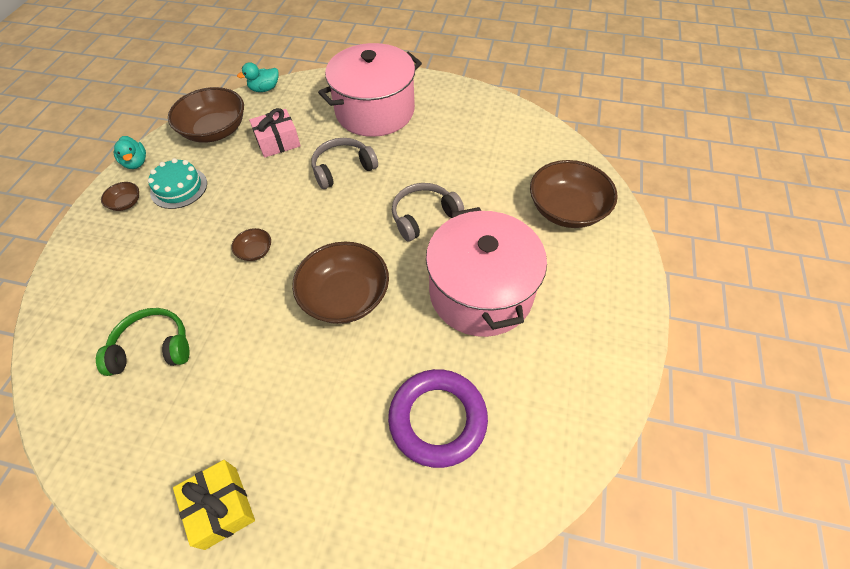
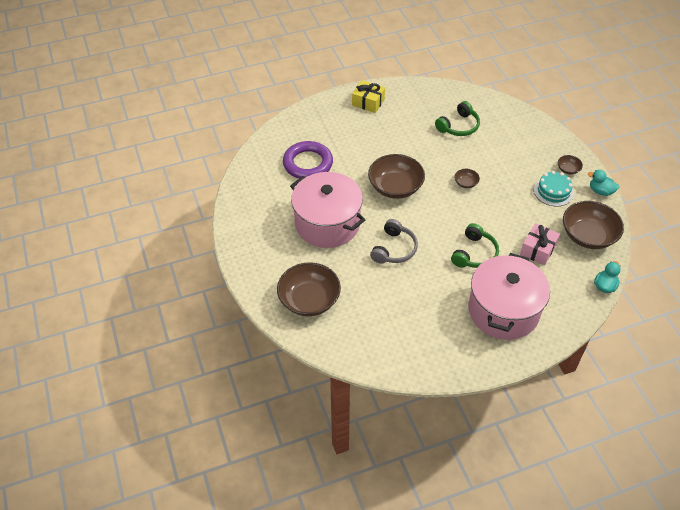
camera: 145 degrees right, 5 degrees down
(343, 168) = (474, 253): grey headphones -> green headphones

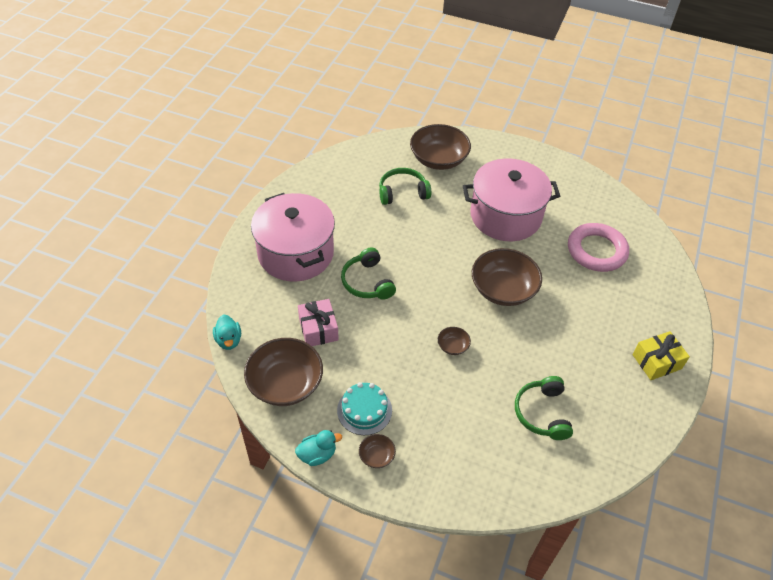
camera: 130 degrees right, 0 degrees up
(308, 163) = (596, 251): purple ring -> pink ring
(372, 295) = (402, 192): none -> green headphones
(394, 249) = (432, 236): grey headphones -> none

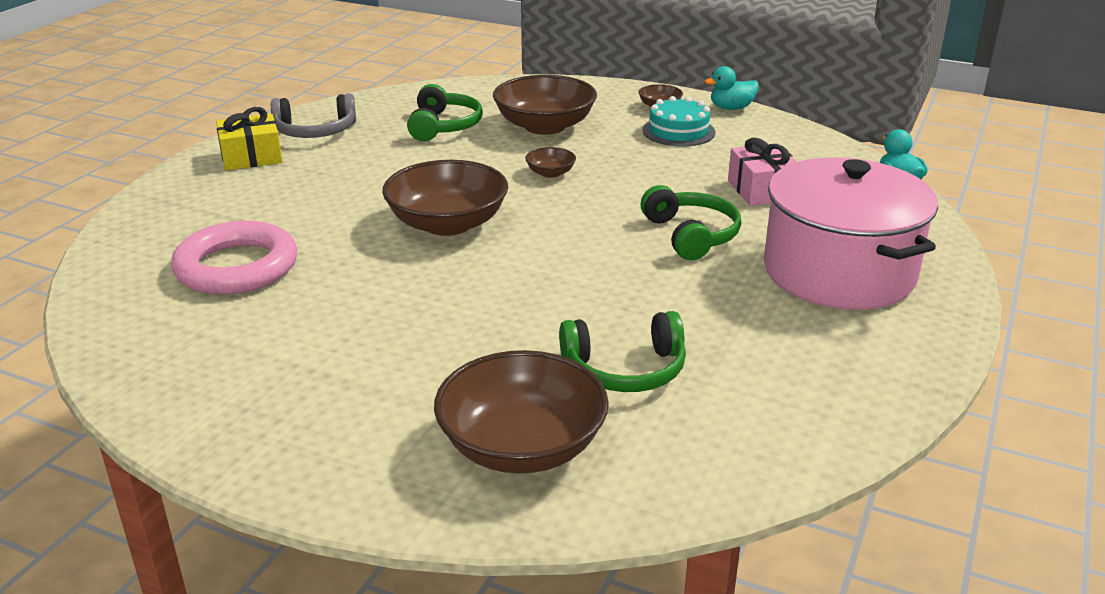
camera: 175 degrees left, 20 degrees down
(285, 383) = (792, 149): brown bowl -> brown bowl (545, 126)
(505, 216) = (393, 322): pink pot -> none
(633, 401) = (315, 131): none -> grey headphones

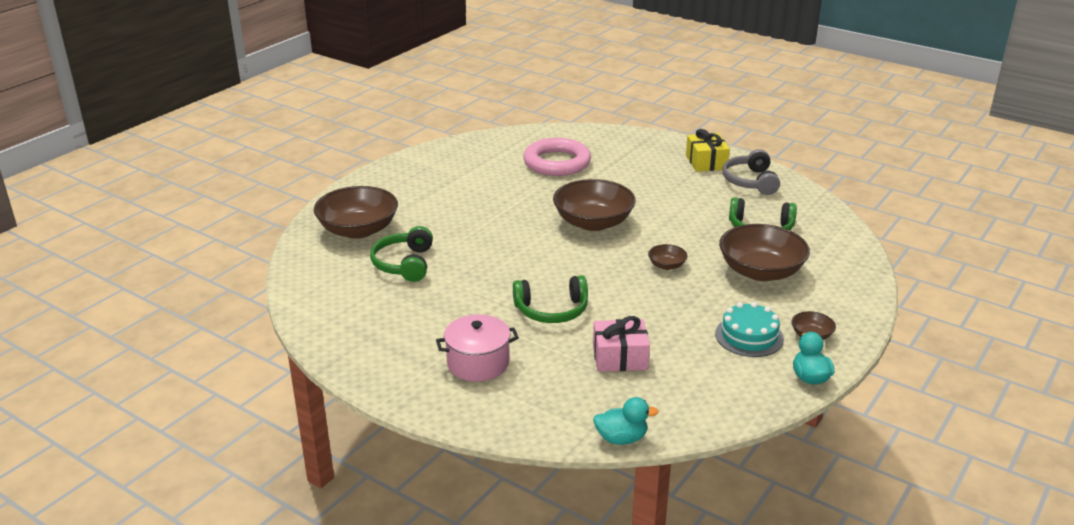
camera: 100 degrees right, 0 degrees up
(839, 272) = (478, 363): pink pot -> pink pot, size x0.55

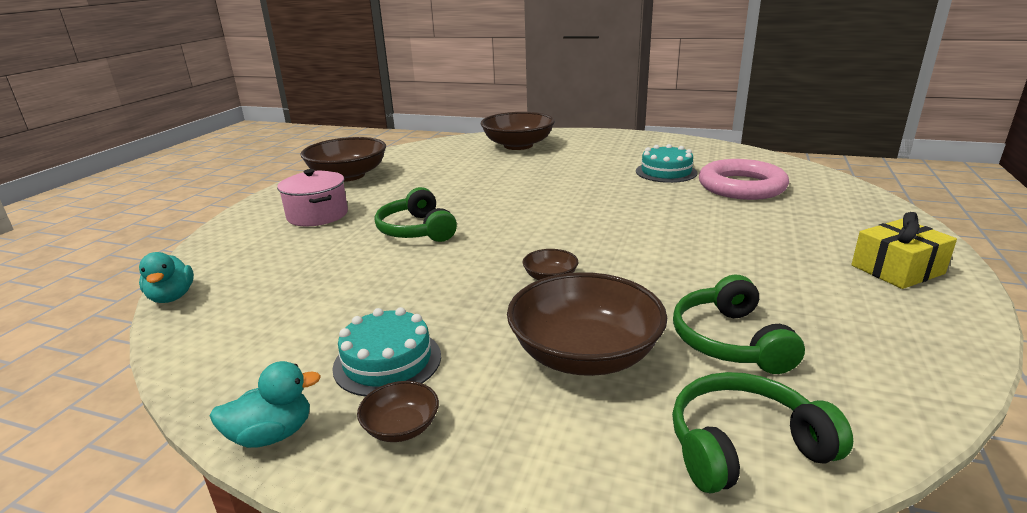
camera: 75 degrees right, 5 degrees down
(404, 264) = (473, 166): green headphones -> green headphones (744, 446)
(502, 180) = (666, 172): none -> turquoise cake
(593, 222) = (620, 223): brown bowl -> brown bowl (348, 176)
(620, 357) = (328, 276): pink gift -> none
(750, 181) = (890, 314): grey headphones -> none

